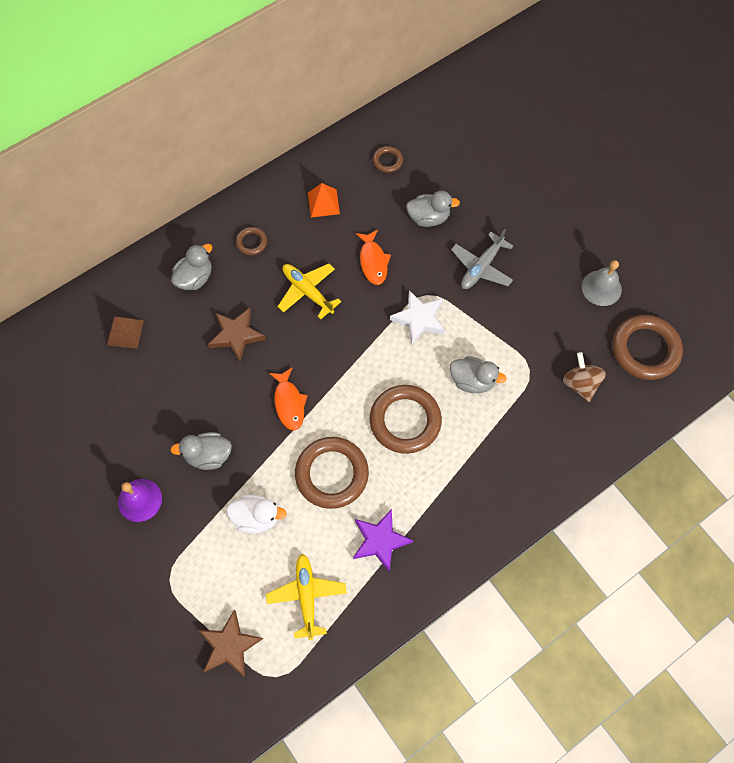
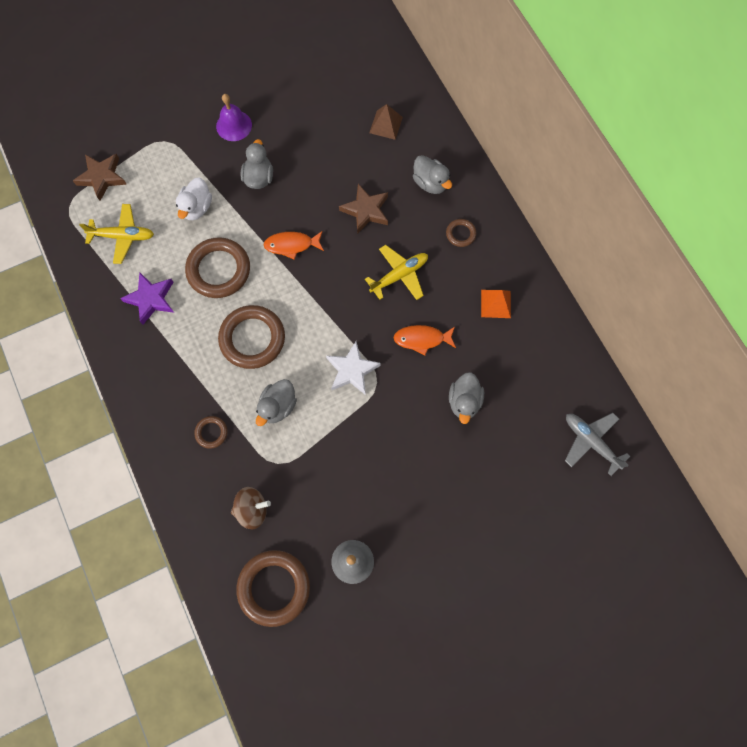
camera: 100 degrees right, 5 degrees up
(387, 161) = (539, 373): brown ring -> brown ring (211, 432)
(481, 267) = (398, 442): grey plane -> grey plane (591, 442)

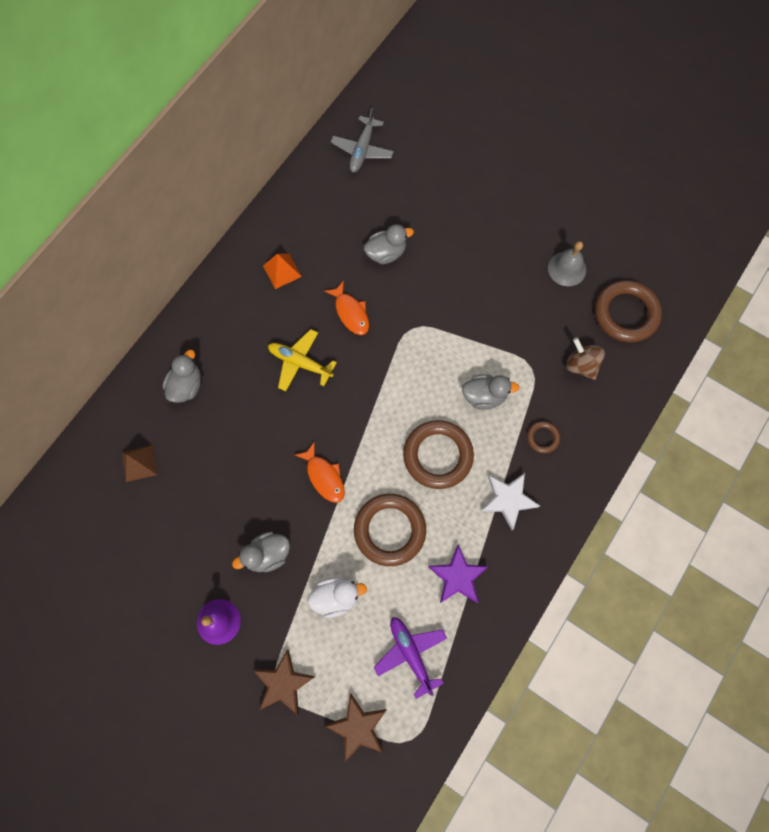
camera: 120 degrees left, 0 degrees up
(123, 236) = (410, 653): yellow plane -> purple plane
(352, 370) = (414, 354): white star -> white star (508, 500)
(366, 210) = (249, 428): brown star -> brown star (283, 683)
(460, 234) = (228, 332): brown ring -> none

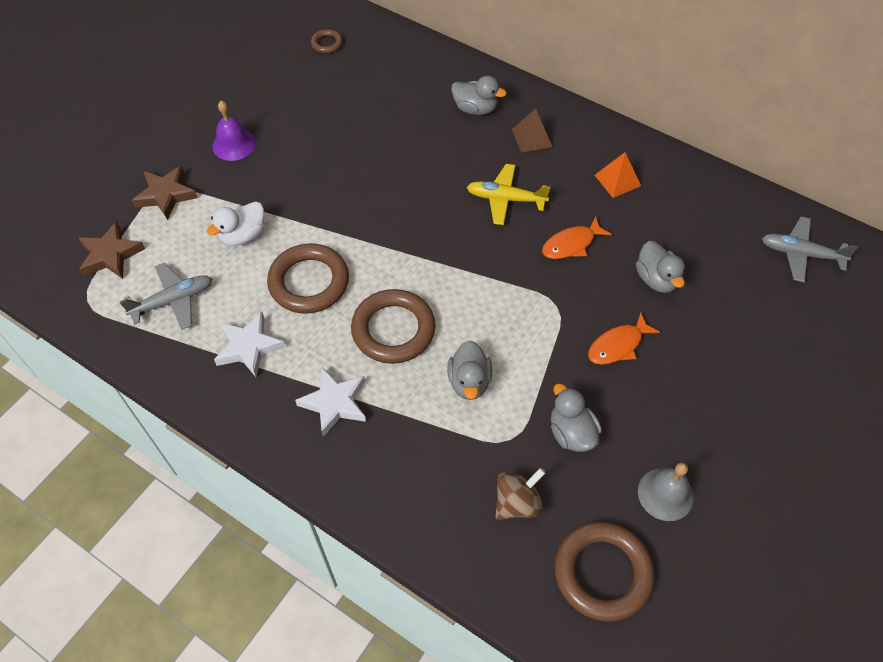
camera: 90 degrees right, 15 degrees down
(139, 463) = (394, 80): brown pyramid -> brown pyramid (532, 137)
(267, 554) = (294, 178): grey duck -> grey duck (571, 433)
(300, 363) = (505, 199): yellow plane -> yellow plane turned 105 degrees counterclockwise
(324, 476) = (373, 223): orange fish -> orange fish (618, 345)
(336, 597) = (243, 235): white duck -> white duck turned 60 degrees clockwise
(410, 653) = (173, 301): purple plane -> grey plane
(457, 576) = (249, 347): purple star -> white star
(542, 438) = (413, 447): brown ring -> brown ring (327, 43)

